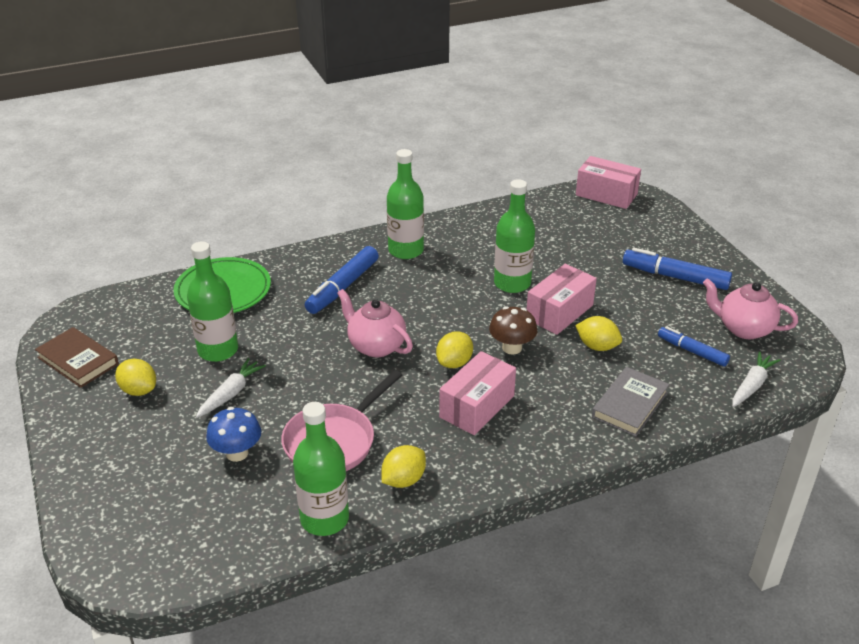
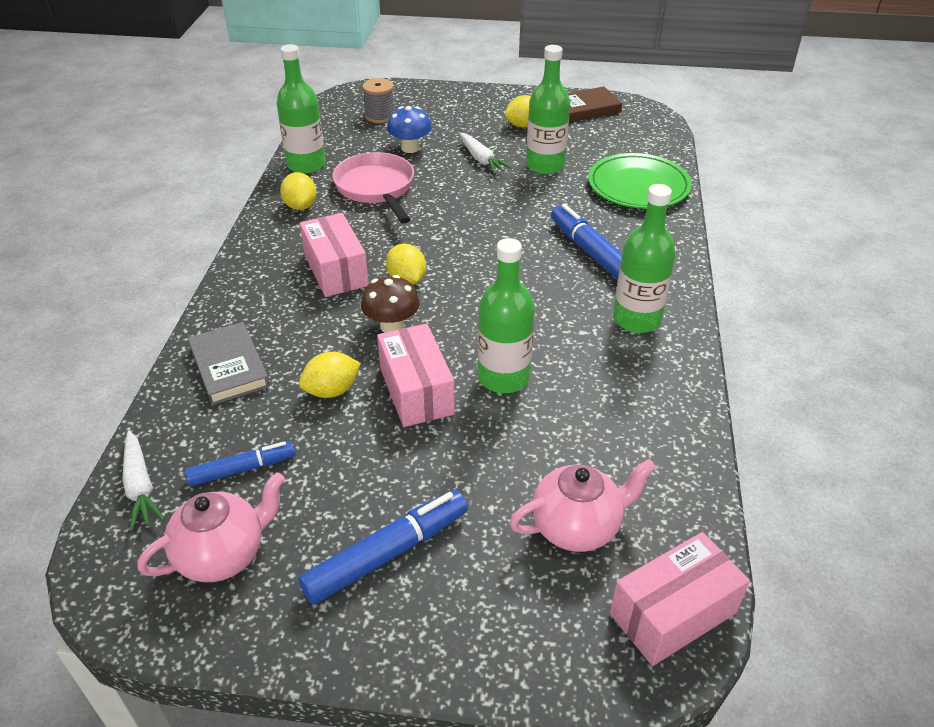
camera: 120 degrees right, 5 degrees up
(172, 513) = (380, 116): none -> grey spool
(375, 346) = (476, 243): pink teapot -> pink teapot (577, 526)

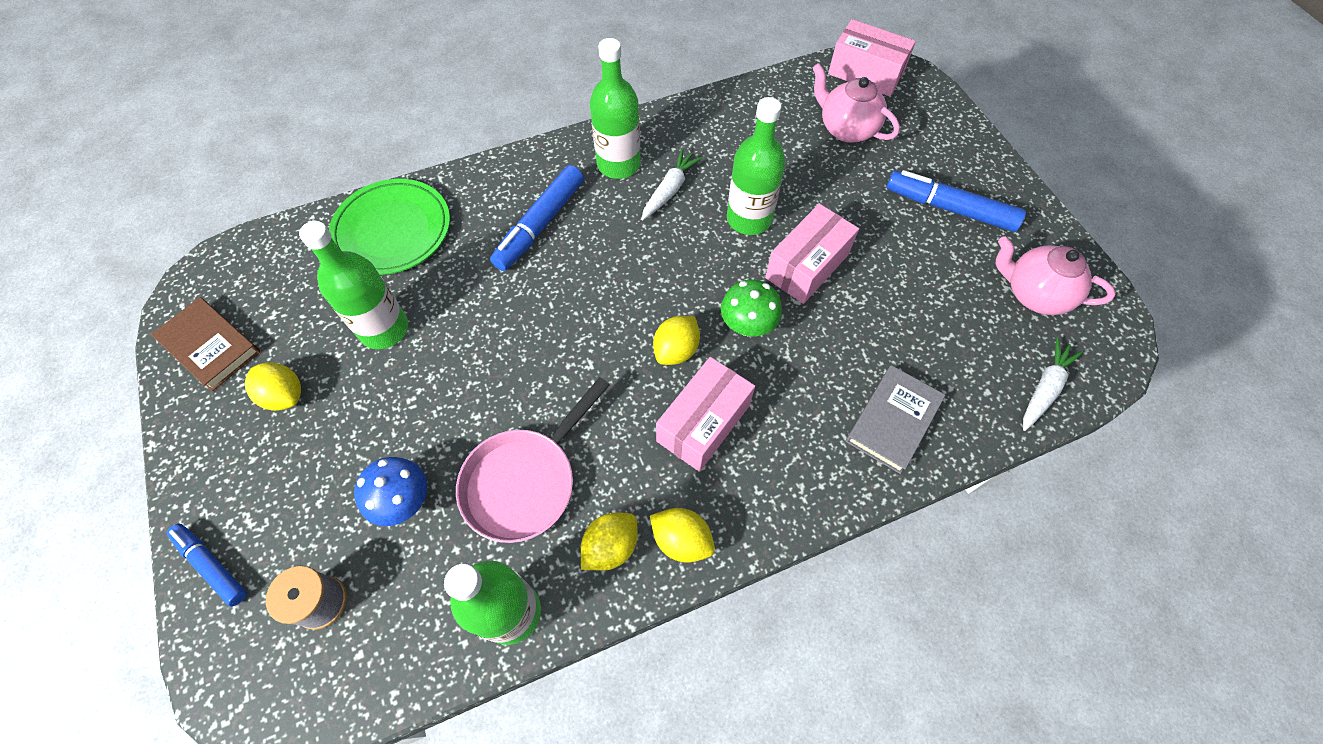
camera: 120 degrees left, 20 degrees up
(243, 469) = (970, 331): blue marker -> blue marker (212, 565)
(332, 390) = (853, 323): yellow lemon -> yellow lemon (681, 540)
(392, 326) = (747, 325): brown mushroom -> green mushroom
(481, 159) = (398, 401): white carrot -> white carrot (669, 190)

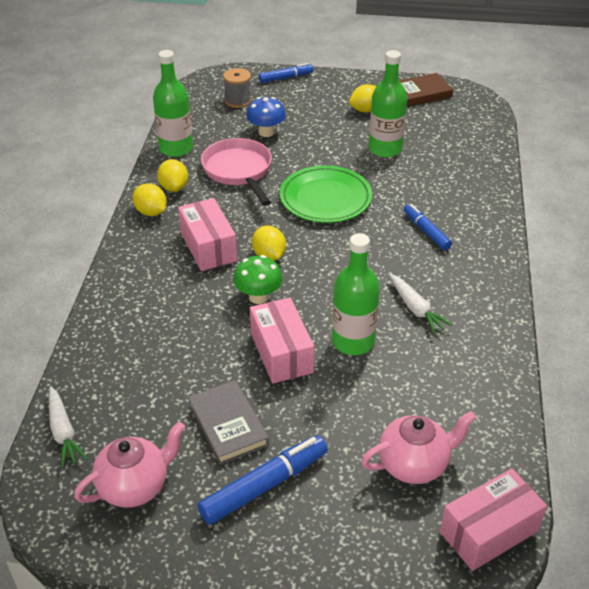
camera: 120 degrees right, 20 degrees down
(392, 230) = (466, 169): green plate -> green plate (325, 198)
(540, 225) = (426, 231): blue marker -> blue marker, size x0.64
(618, 164) = (463, 291): green bottle -> none
(681, 540) = (151, 212): yellow lemon -> yellow lemon turned 75 degrees clockwise
(893, 421) = (126, 332): grey book -> grey book (228, 425)

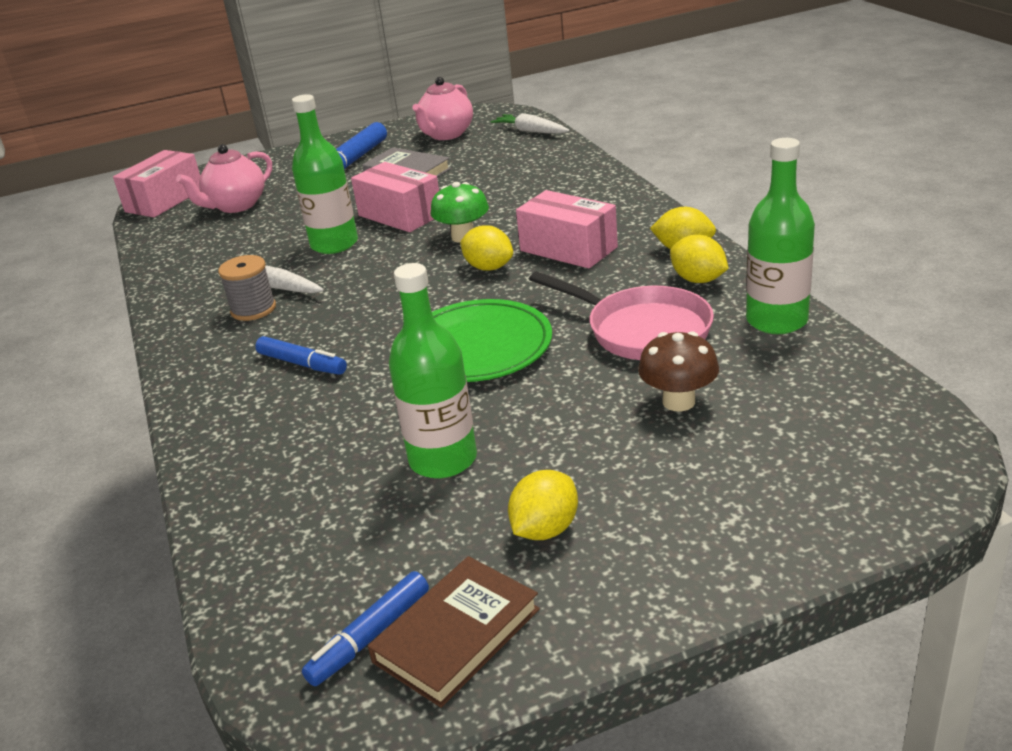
camera: 155 degrees right, 10 degrees down
(238, 101) = (810, 437): grey spool -> grey spool (253, 309)
(266, 132) = (678, 401): blue mushroom -> brown mushroom
(286, 78) = (798, 536): blue marker -> blue marker (369, 637)

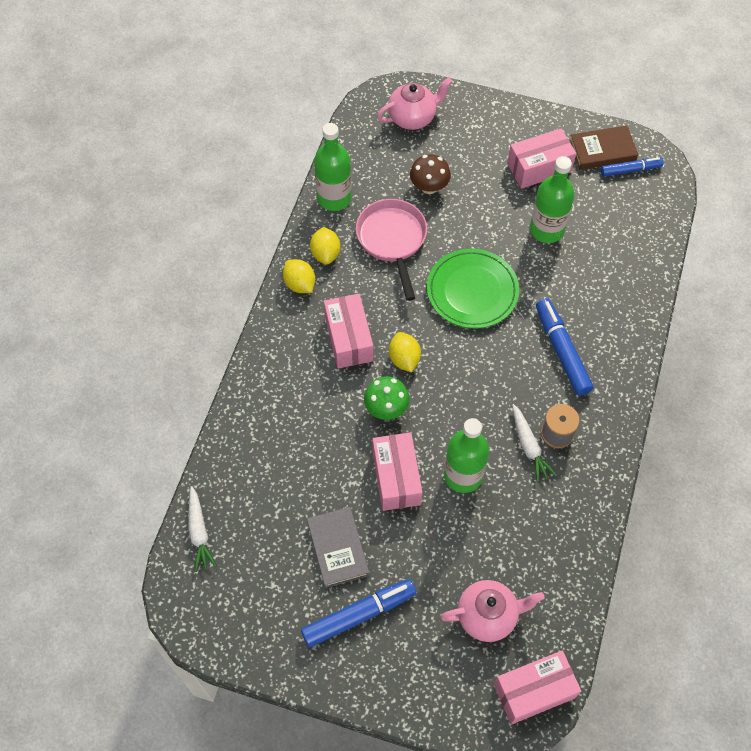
camera: 145 degrees left, 30 degrees up
(302, 364) = (562, 350): blue marker -> blue marker, size x1.57
(446, 135) = (253, 597): pink teapot -> pink teapot (413, 117)
(545, 529) = (539, 168): yellow lemon -> pink box

